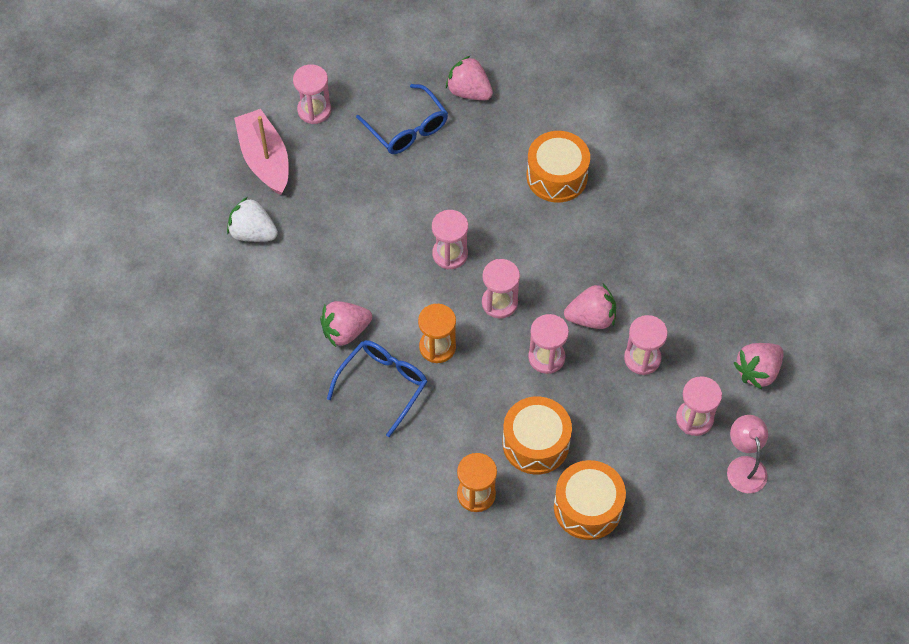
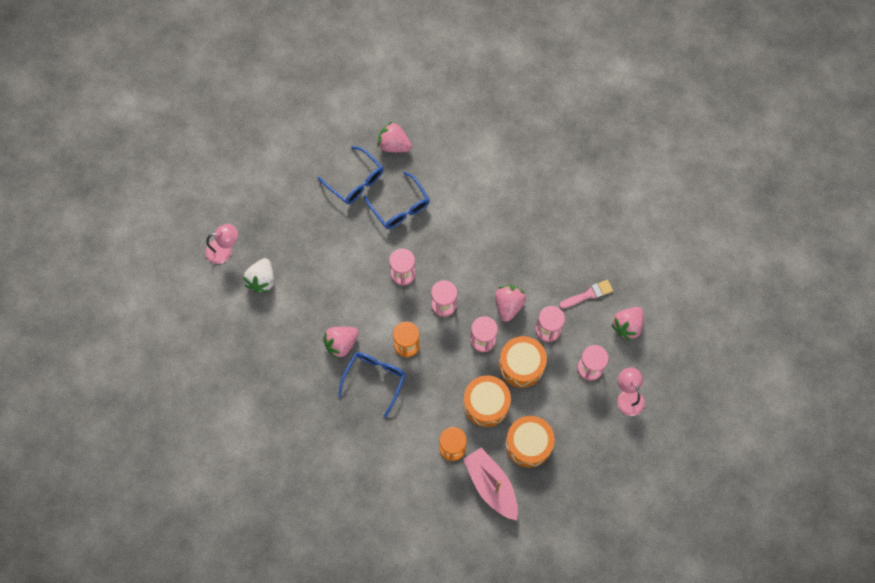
camera: 10 degrees left, 10 degrees up
(210, 187) = (224, 250): none -> pink lamp
(253, 233) = (262, 280): white strawberry -> white strawberry turned 90 degrees counterclockwise
(265, 159) = (259, 222): pink boat -> pink boat (491, 485)
(314, 110) = (286, 177): pink hourglass -> none
(462, 169) = (400, 207): none -> blue glasses
(557, 176) = (467, 201): orange drum -> orange drum (521, 365)
(591, 318) = (508, 305): pink strawberry -> pink strawberry turned 60 degrees counterclockwise
(708, 321) = (588, 294): none -> pink brush

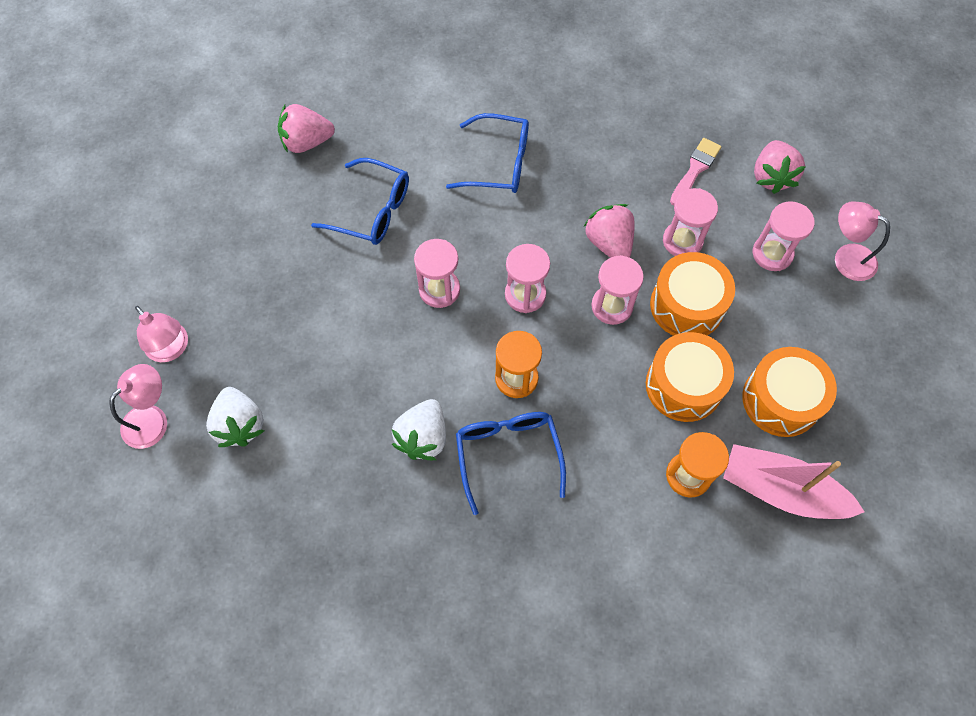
camera: 35 degrees left, 5 degrees down
(254, 220) = (171, 349): none -> pink lamp
(341, 344) = (423, 437): pink strawberry -> white strawberry
(355, 181) = (285, 214): blue glasses -> blue glasses (498, 163)

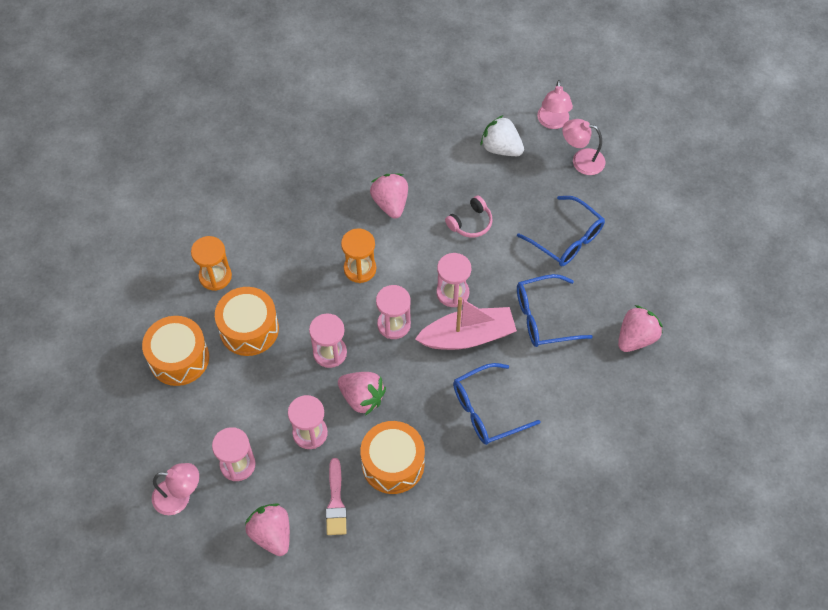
camera: 145 degrees right, 5 degrees down
(355, 354) = (470, 223): none -> pink headphones
(423, 437) = (390, 203): white strawberry -> pink strawberry
(508, 455) = (332, 223): blue glasses -> blue glasses (566, 238)
(687, 305) = (278, 385): orange drum -> orange drum (393, 464)
(781, 490) = (152, 302): pink boat -> pink boat (467, 336)

